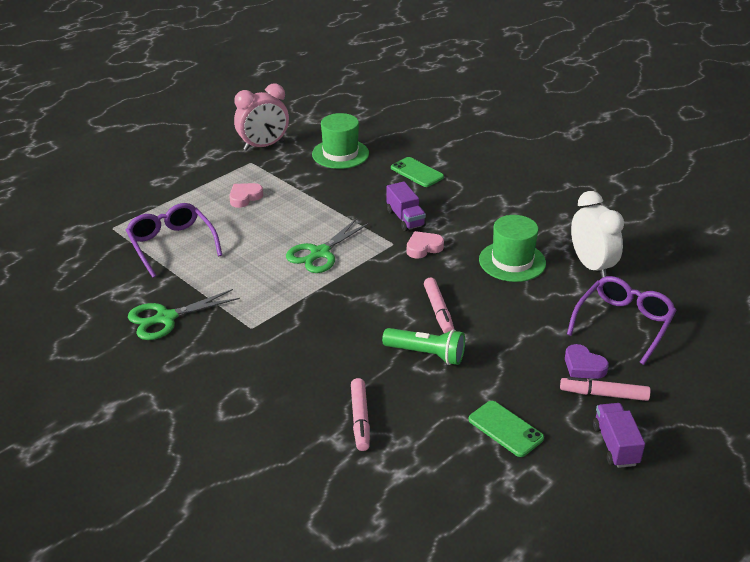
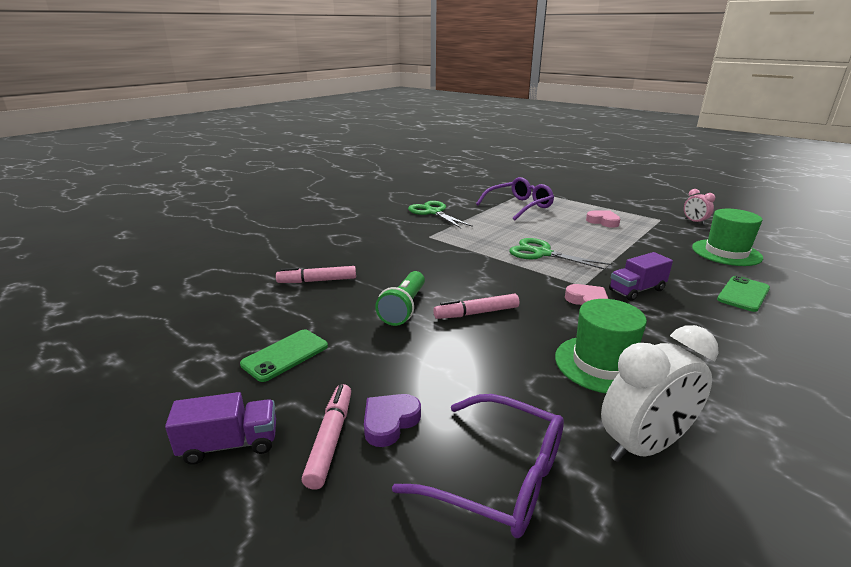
camera: 85 degrees right, 10 degrees down
(263, 146) = (694, 222): pink clock -> pink clock, size x0.52

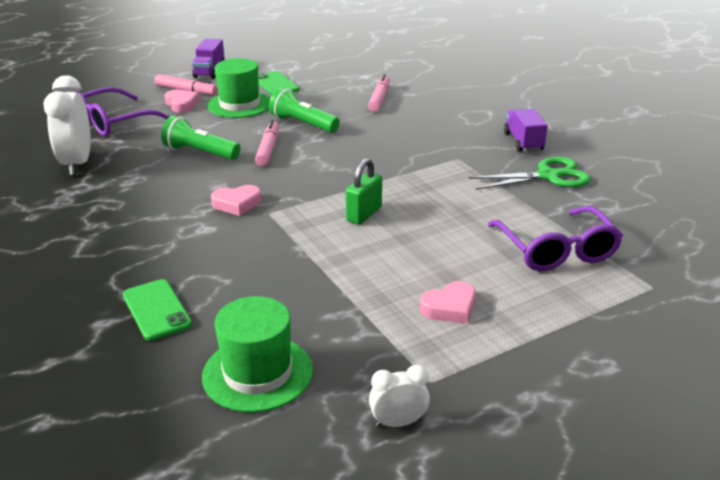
camera: 110 degrees right, 5 degrees up
(389, 422) = (181, 104): purple heart -> pink heart
(520, 352) = (200, 153): none -> green flashlight
(541, 253) = (364, 214): green scissors -> green padlock
(602, 364) = (152, 178): green hat -> green hat (239, 104)
(636, 290) = (231, 240): purple truck -> purple truck (523, 142)
(694, 222) = (398, 422): pink clock -> white clock

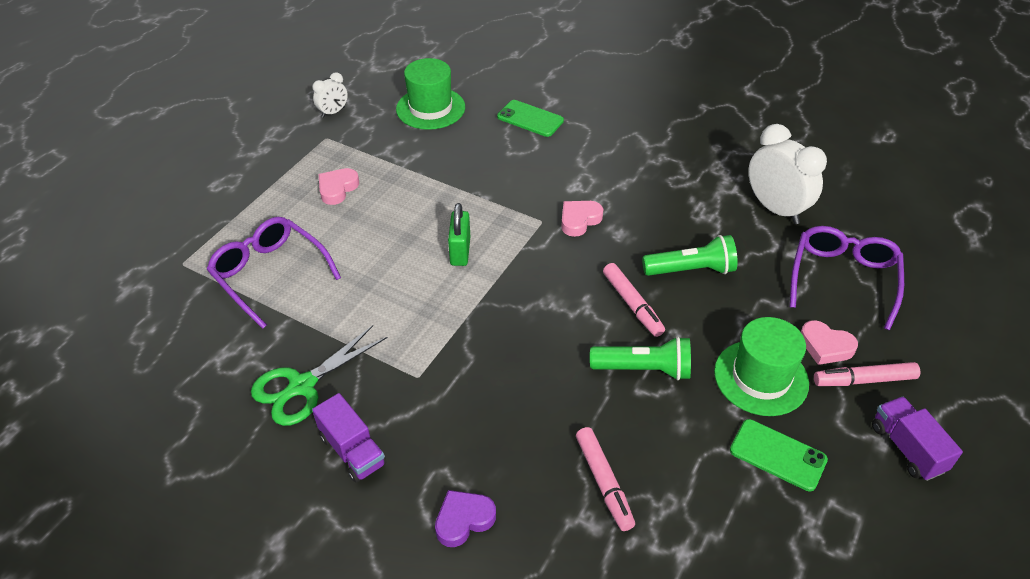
camera: 150 degrees right, 15 degrees up
(469, 107) = (463, 520): none -> purple heart

